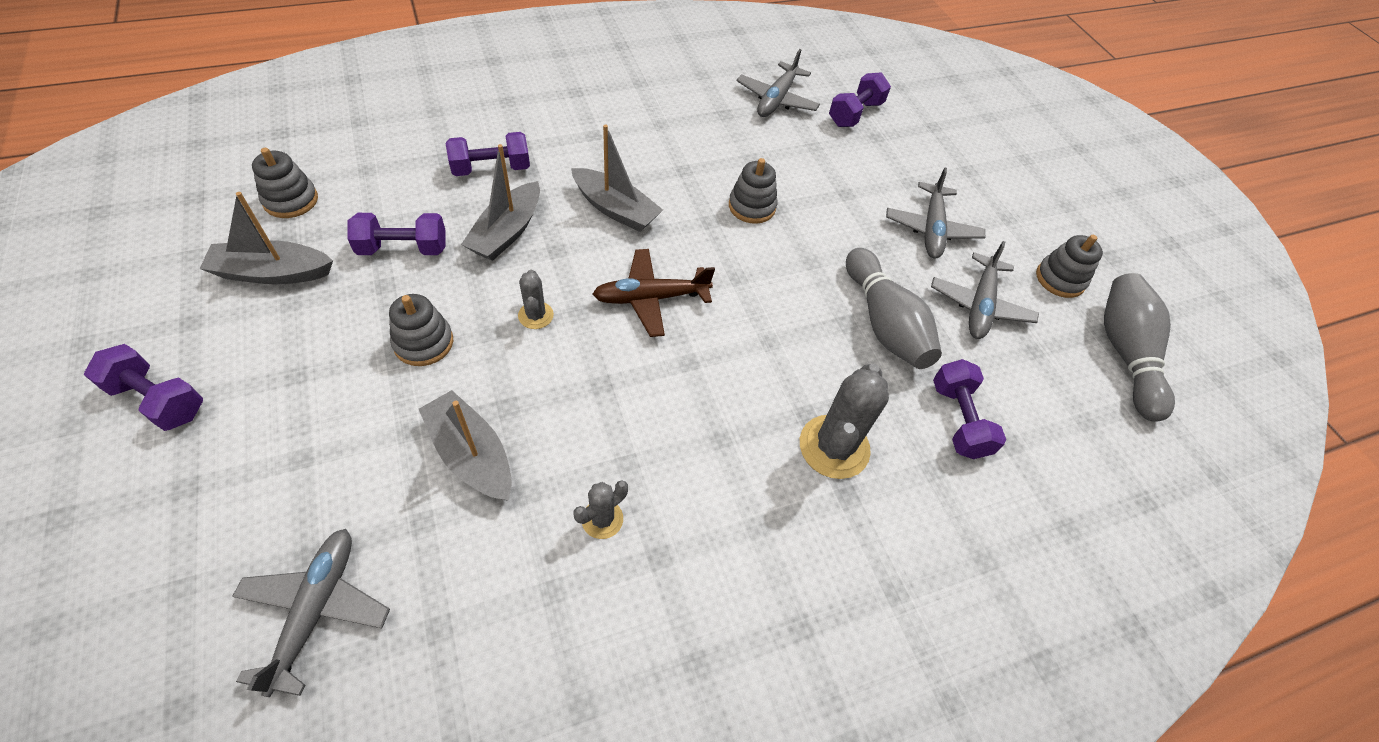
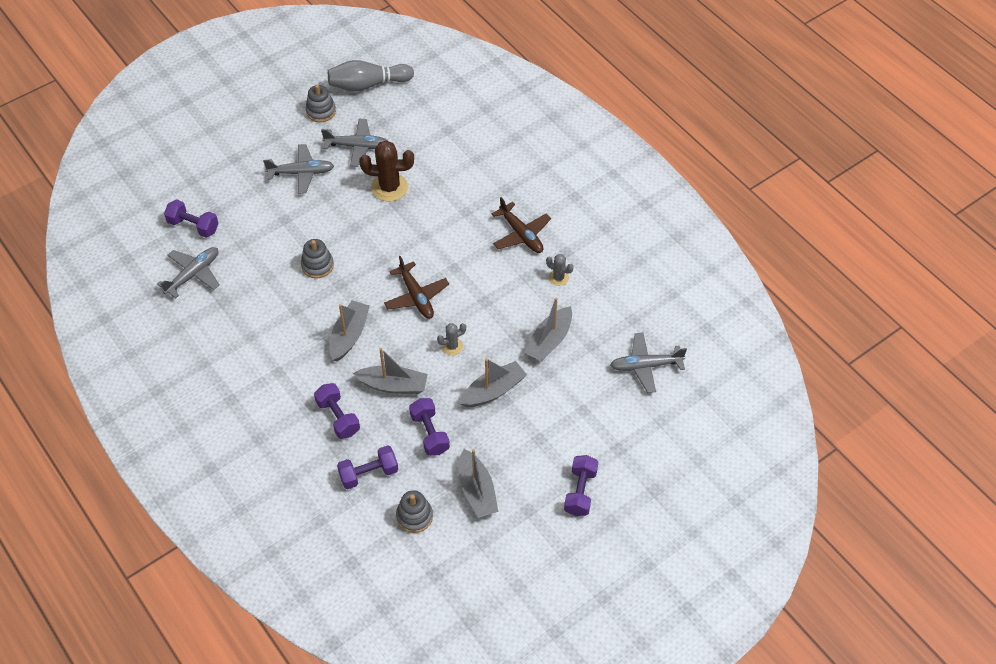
camera: 100 degrees left, 0 degrees up
(423, 342) = (493, 391): grey stacking toy -> grey boat
(728, 488) = (521, 234): none -> brown plane
(776, 99) = (193, 274): grey plane -> grey plane turned 60 degrees counterclockwise
(834, 447) = (480, 198): grey cactus -> none
(884, 323) = (389, 187): grey bowling pin -> brown cactus
(958, 420) = (442, 151): purple dumbbell -> purple dumbbell (368, 474)

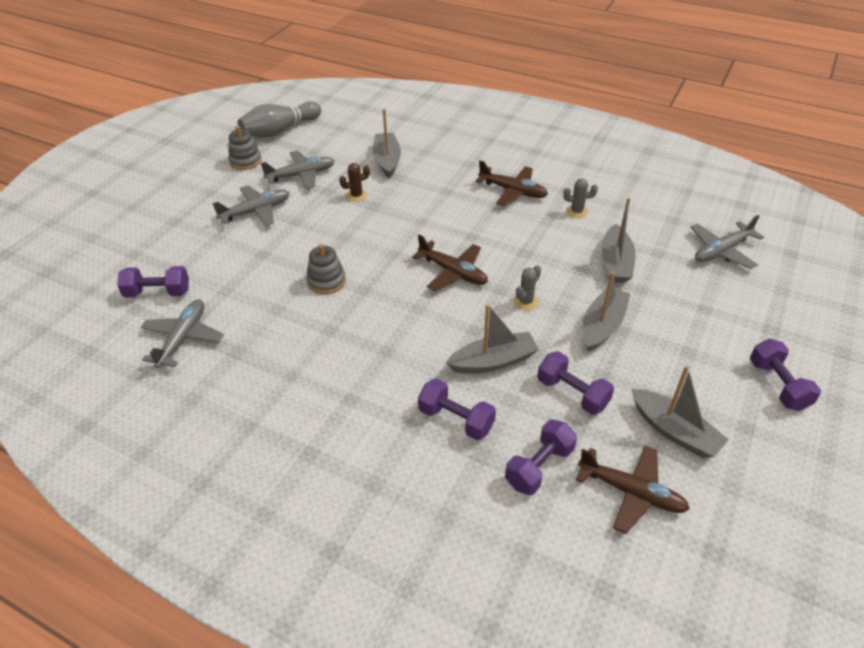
camera: 25 degrees left, 10 degrees down
(349, 335) = (408, 332): grey boat -> grey boat (387, 160)
(389, 187) = (356, 195): brown cactus -> brown cactus, size x0.53
(414, 516) = (631, 492): grey stacking toy -> brown plane

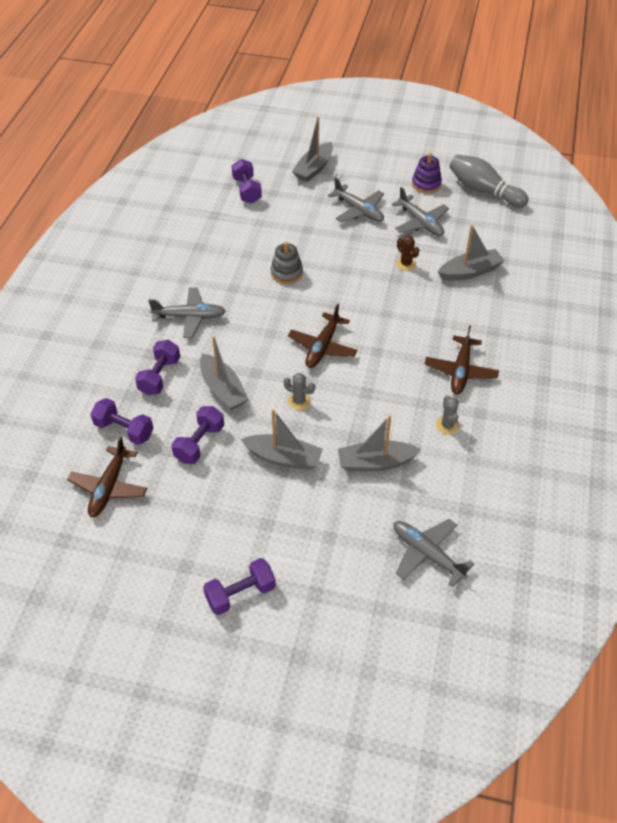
camera: 75 degrees right, 5 degrees up
(183, 338) = (205, 217): grey plane -> grey plane (190, 317)
(245, 161) = (426, 184): grey stacking toy -> purple stacking toy
(674, 431) = (172, 514): grey boat -> grey boat (314, 168)

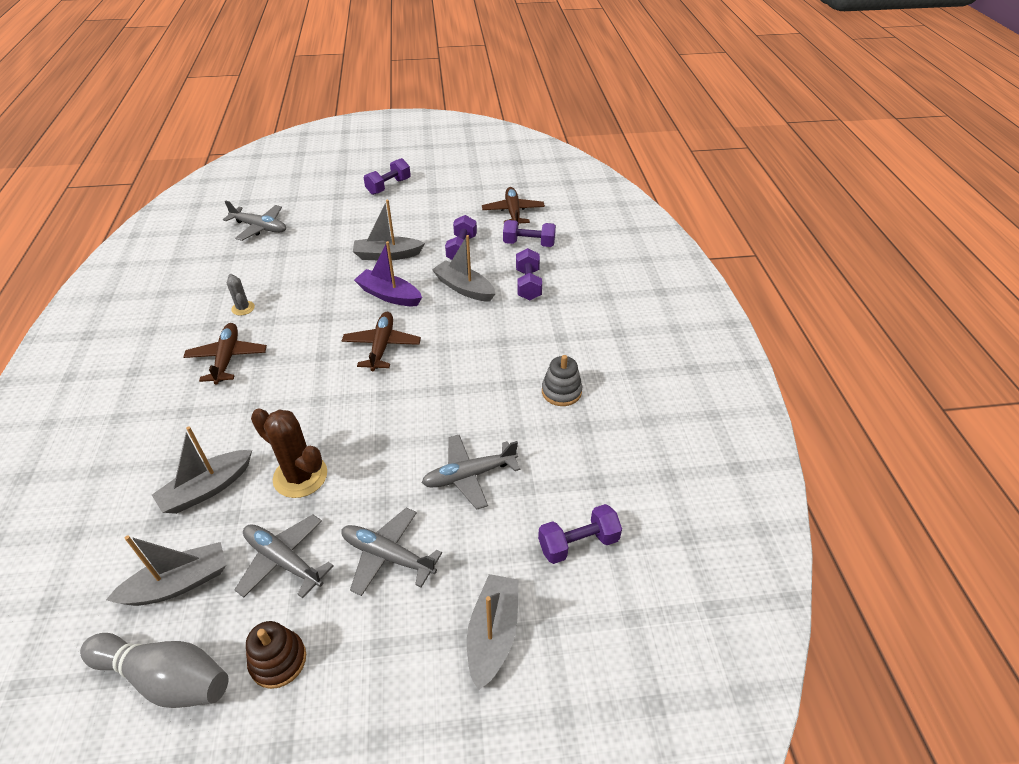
camera: 160 degrees right, 5 degrees down
(190, 317) = (536, 341): grey plane -> grey plane (469, 475)
(247, 190) = (578, 543): purple dumbbell -> purple dumbbell turned 75 degrees counterclockwise
(286, 273) = (455, 419): grey stacking toy -> grey stacking toy (561, 391)
(299, 401) = (389, 295): grey cactus -> purple boat
(375, 463) = (308, 268): grey boat -> grey boat (178, 583)
(406, 264) = (300, 476): brown cactus -> brown cactus, size x1.89
(426, 184) = (278, 660): purple stacking toy -> brown stacking toy

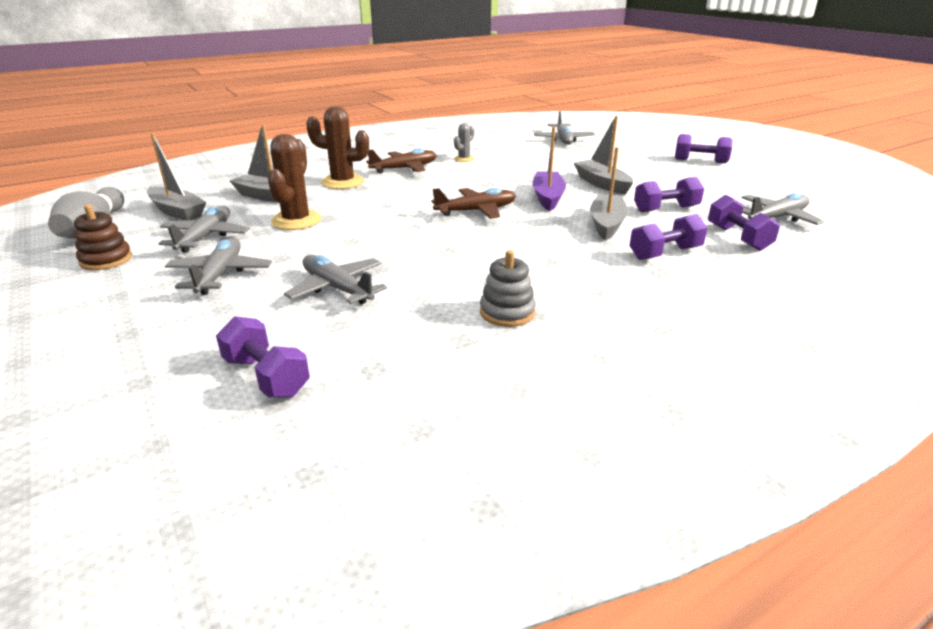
camera: 65 degrees right, 15 degrees down
(221, 416) = (343, 182): none -> brown cactus
(493, 634) = (130, 349): grey boat -> none
(513, 212) = (777, 218): brown plane -> grey plane

